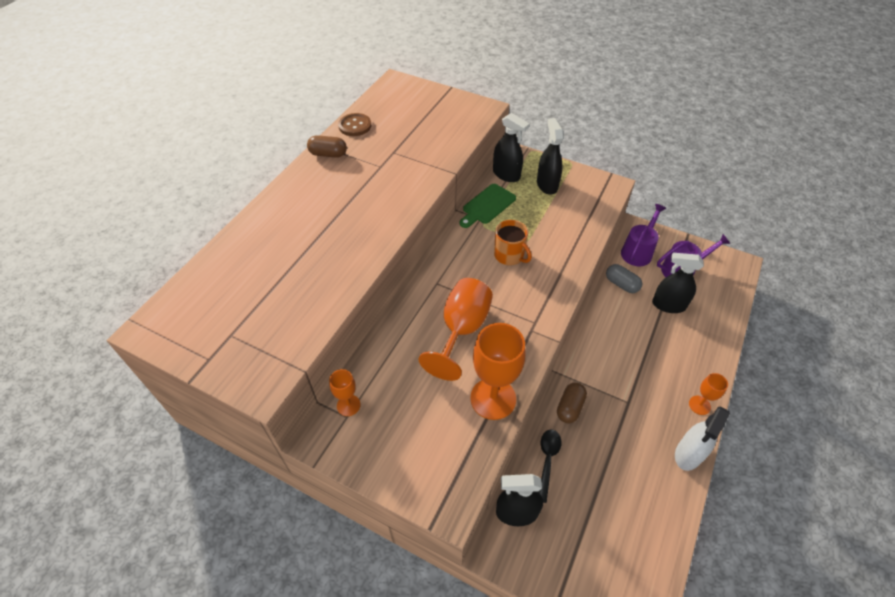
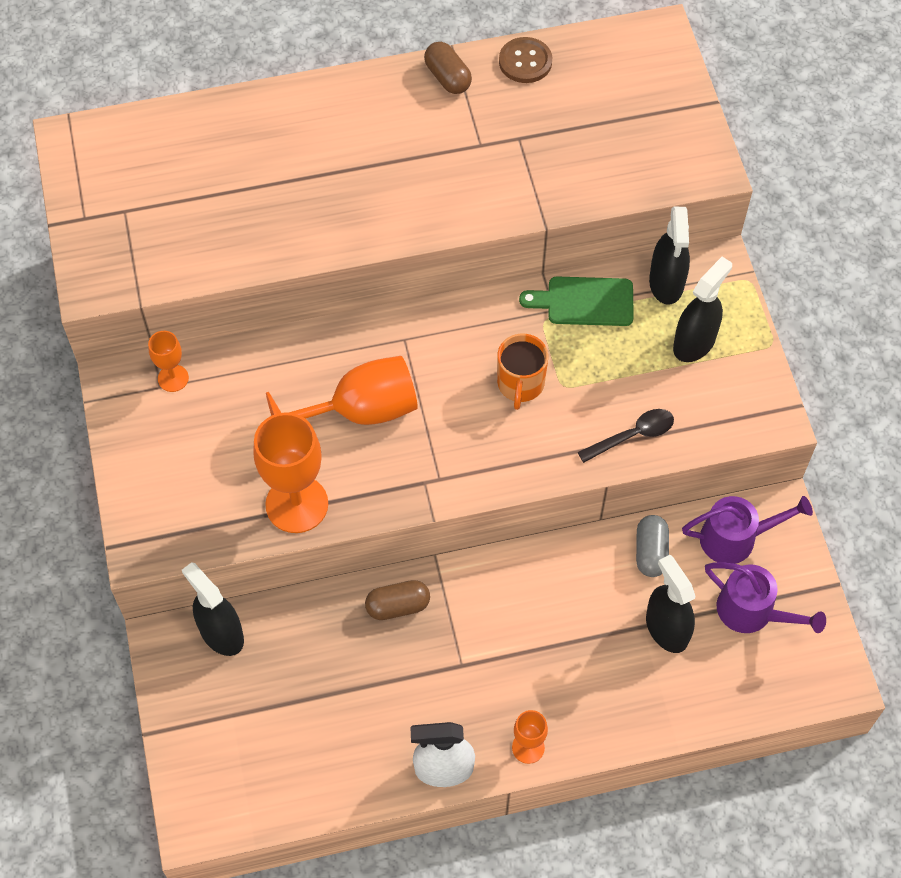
camera: 50 degrees right, 10 degrees up
(547, 461) = (307, 625): black spoon -> black spoon (632, 435)

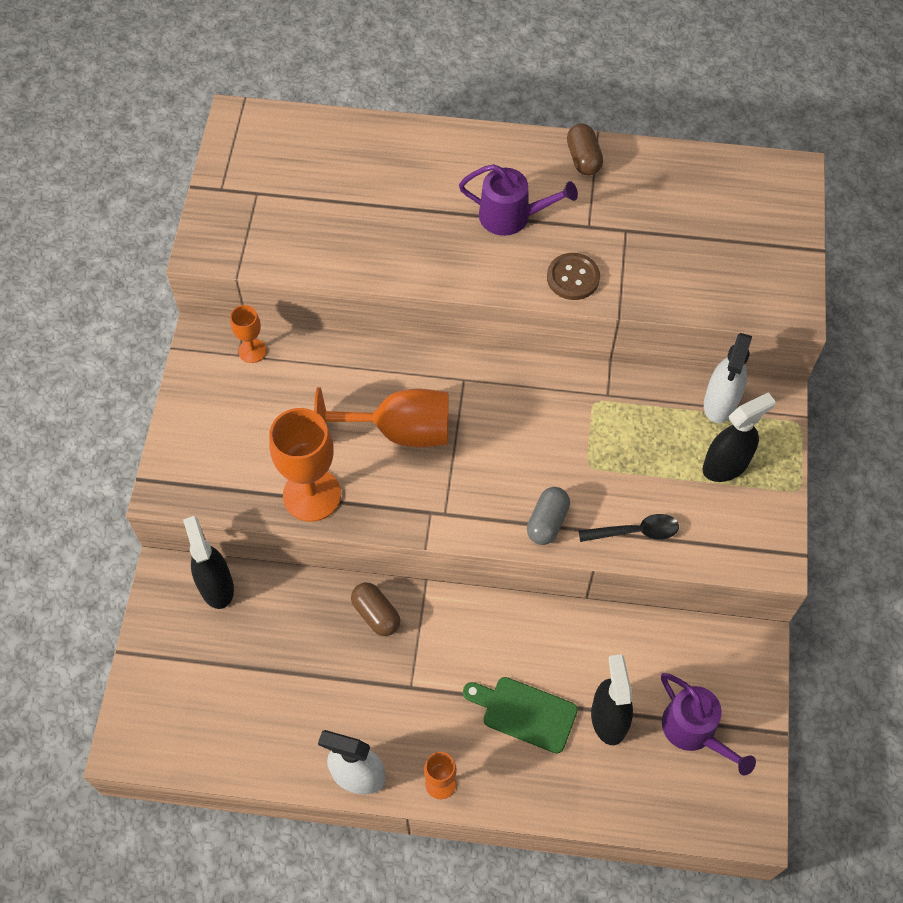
camera: 20 degrees right, 0 degrees up
(398, 606) = (376, 614): brown capsule -> brown capsule turned 45 degrees clockwise
(520, 384) = (551, 452): orange mug -> none
(525, 62) = (659, 164): brown button -> brown button (573, 278)
(584, 301) = (638, 396): green cutting board -> green cutting board (524, 712)
(650, 552) = (621, 643): grey capsule -> grey capsule (547, 522)
(666, 283) = (720, 403): black spray bottle -> white spray bottle
(735, 538) = (704, 657): purple watering can -> purple watering can (511, 216)

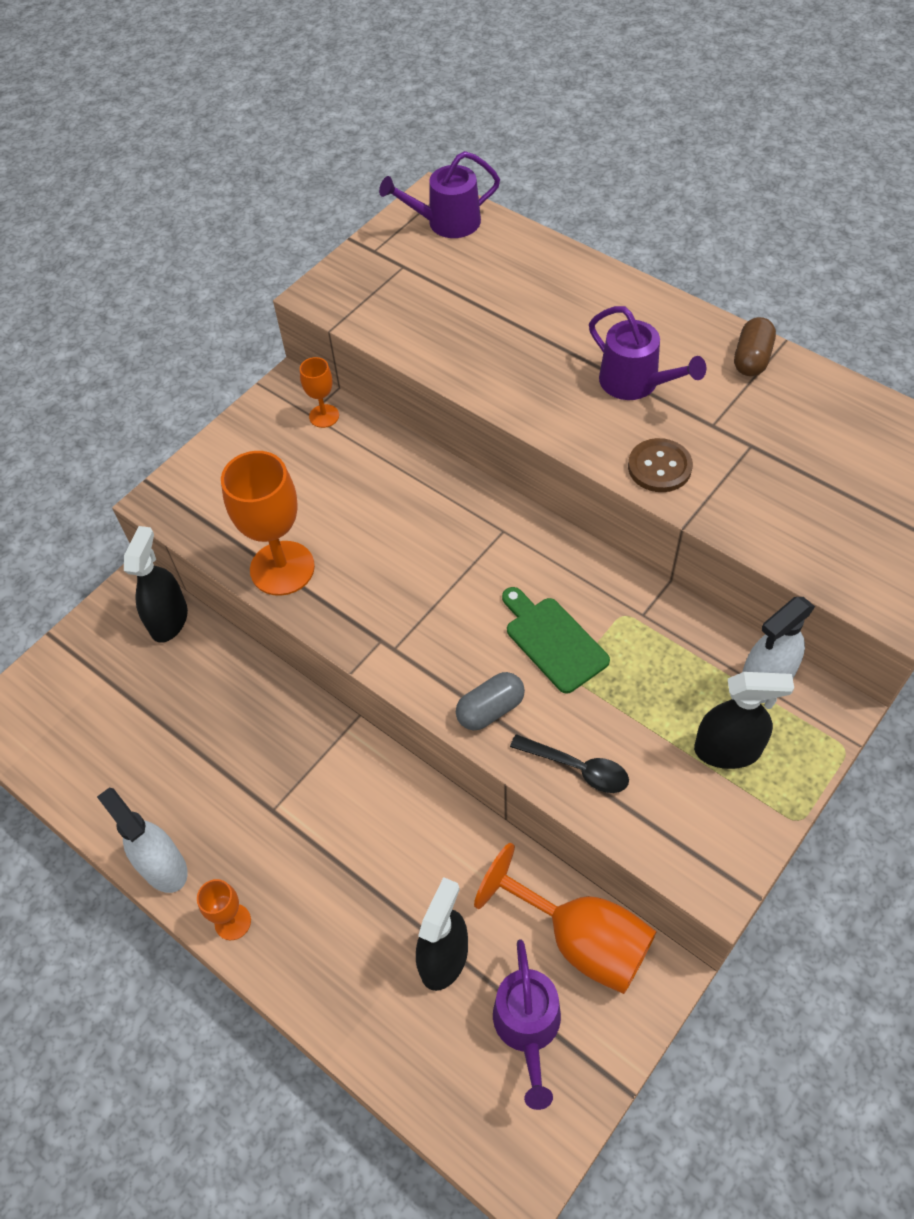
camera: 35 degrees right, 5 degrees down
(266, 137) = (447, 223): none -> purple watering can
(376, 614) = (289, 722): brown capsule -> none
(400, 431) = (406, 550): orange goblet -> orange goblet (581, 939)
(524, 712) = (363, 900): green cutting board -> green cutting board (553, 641)

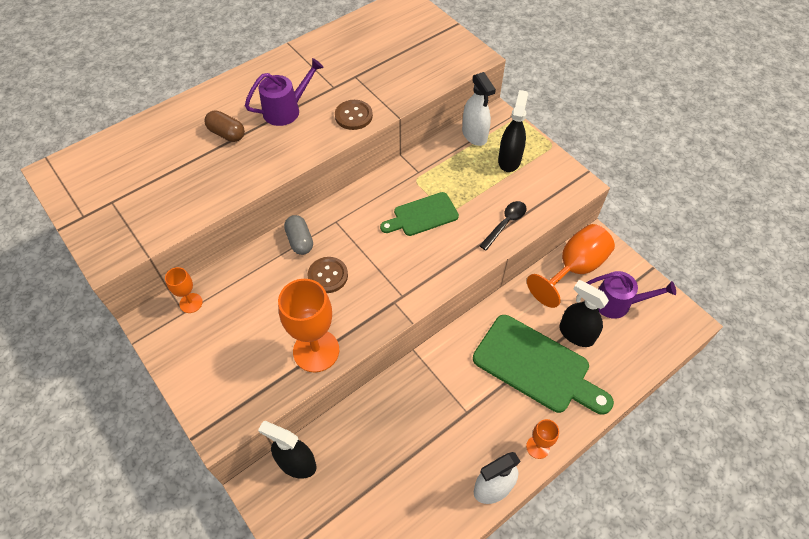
camera: 80 degrees left, 0 degrees up
(368, 900) = (536, 366): none -> green cutting board
(404, 548) = (328, 276): none -> brown button
(447, 223) = (84, 168): purple watering can -> none
(490, 709) = (459, 255): grey capsule -> grey capsule (300, 241)
(751, 359) = (294, 59): brown capsule -> brown capsule (227, 134)

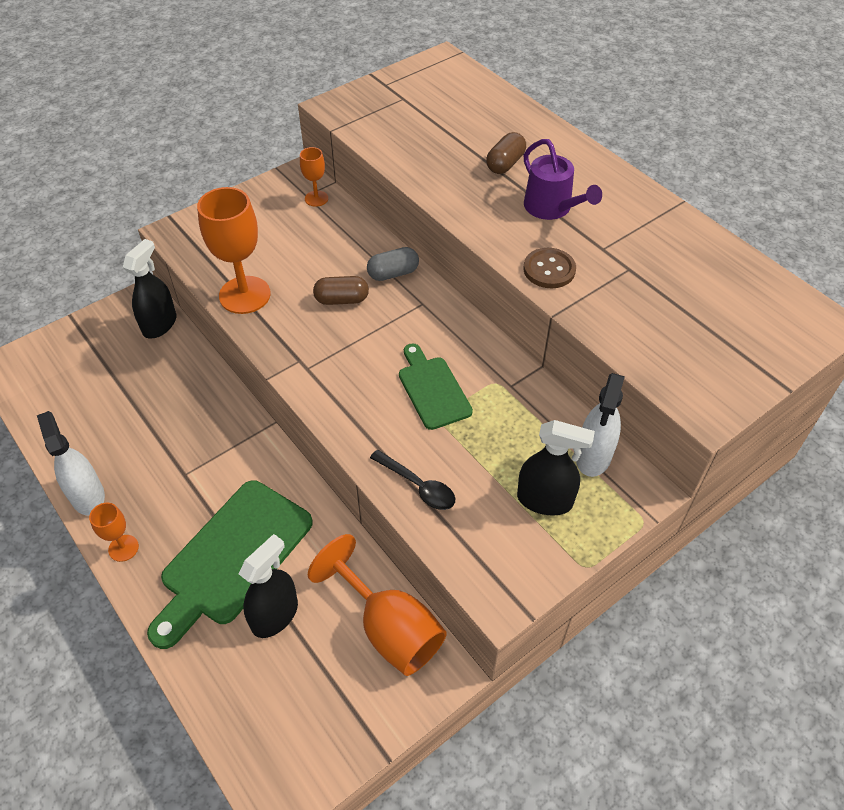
camera: 90 degrees right, 5 degrees down
(328, 276) = (342, 300): brown button -> brown capsule
(474, 135) = (593, 456): white spray bottle -> white spray bottle turned 45 degrees counterclockwise
(617, 303) = (322, 684): purple watering can -> none

